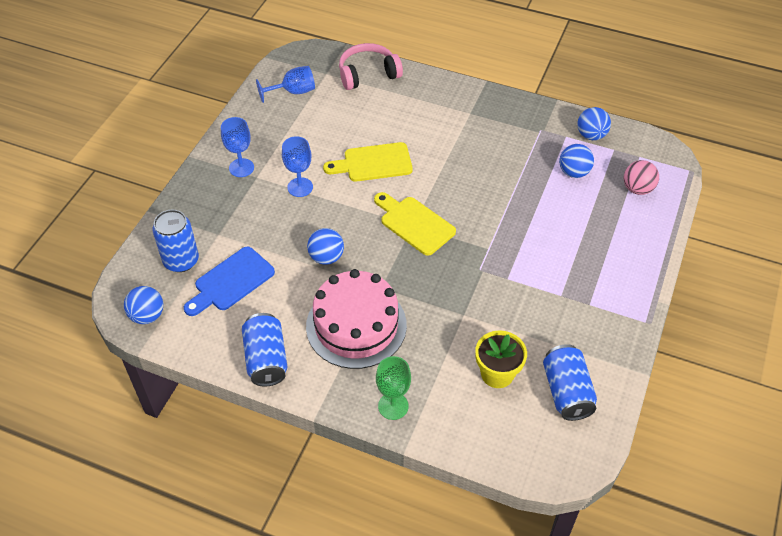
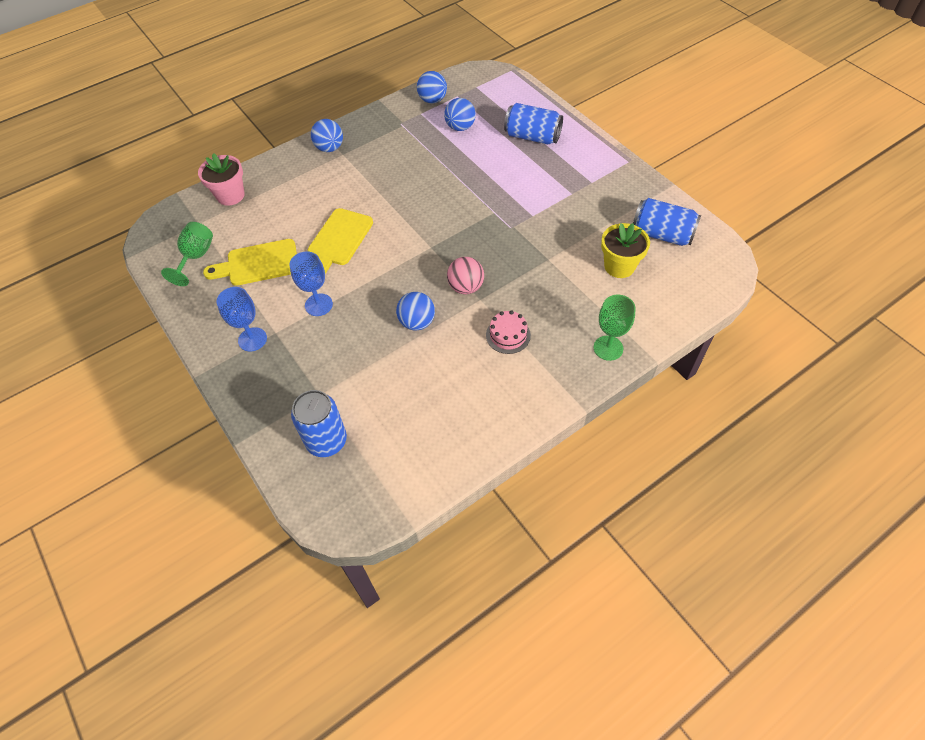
camera: 55 degrees left, 5 degrees up
(147, 316) = (373, 501): blue ball -> blue ball (329, 148)
(231, 281) = (386, 409): blue cutting board -> none
(266, 359) = (498, 419): blue can -> blue can (532, 137)
(293, 92) = (196, 257): blue goblet -> green goblet
(356, 325) = (508, 335): pink cake -> pink cake, size x0.44
(368, 74) = (230, 195): pink headphones -> pink flower pot
(414, 223) = (430, 245): yellow cutting board -> yellow cutting board (258, 263)
(637, 189) = (505, 103): pink ball -> pink ball (466, 287)

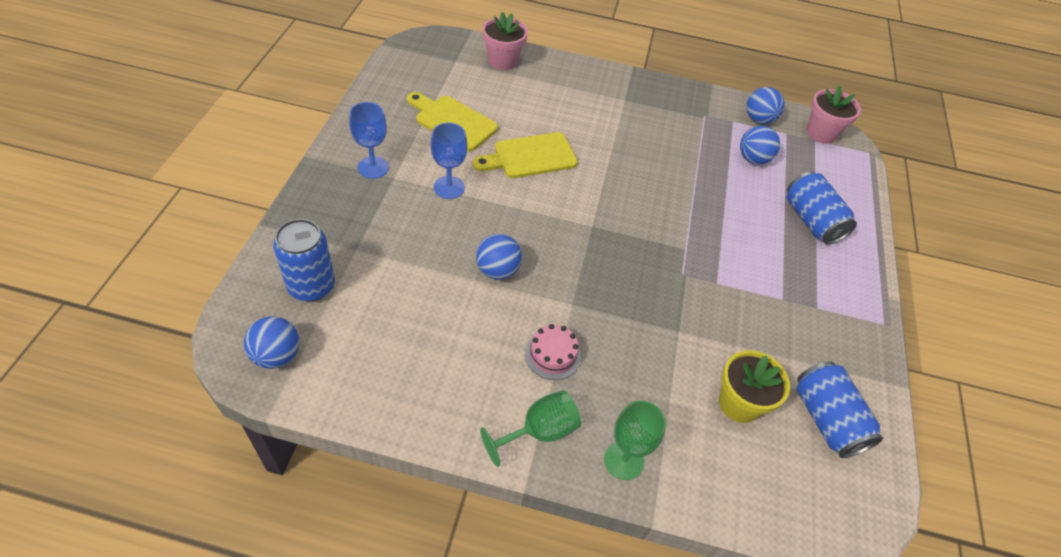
camera: 40 degrees right, 5 degrees down
(196, 257) = (421, 81): green goblet -> green goblet (539, 432)
(329, 148) = (620, 87): blue ball -> blue ball (277, 355)
(466, 287) = (574, 283): pink ball -> none
(474, 80) = (821, 133): none -> pink flower pot

